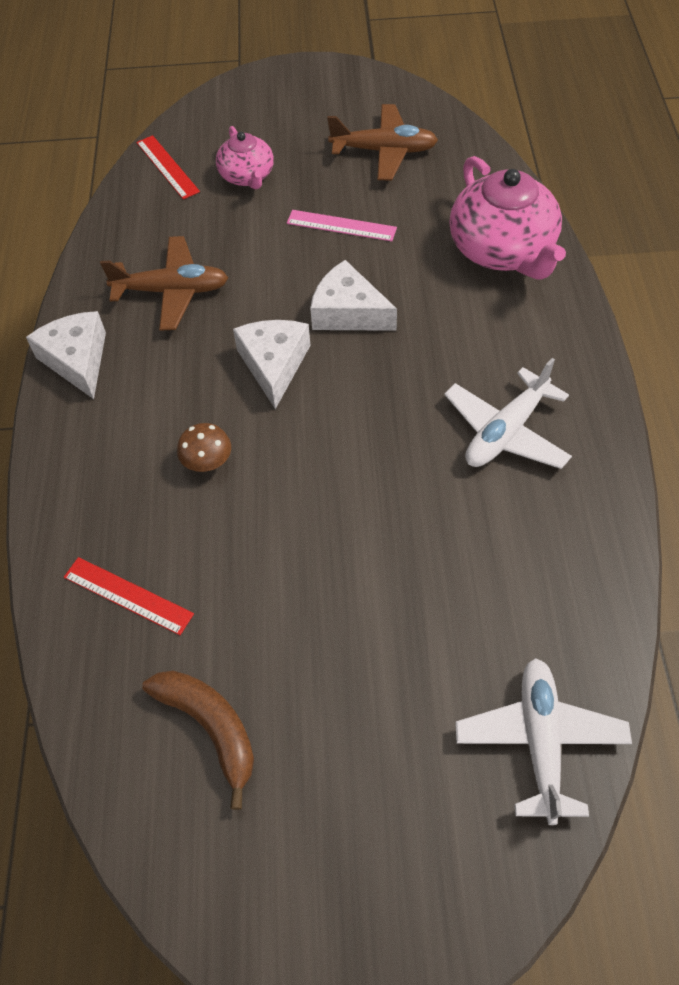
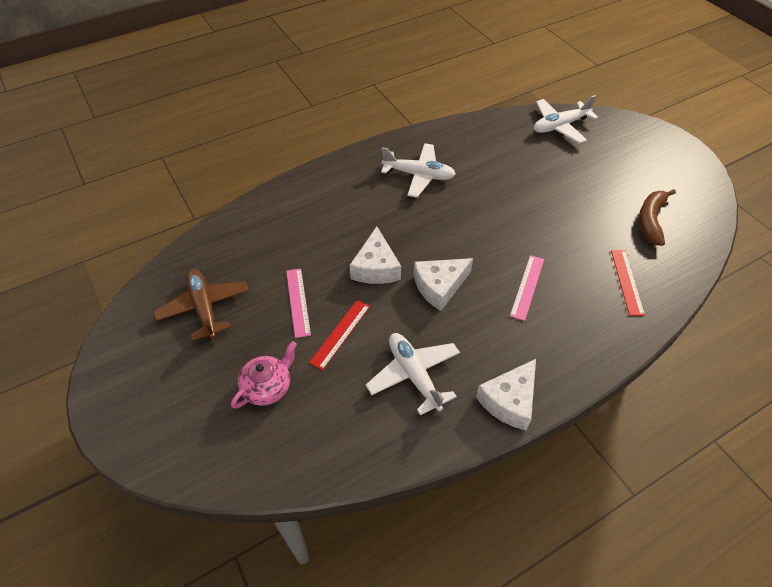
camera: 120 degrees left, 5 degrees down
(167, 167) = (279, 456): red ruler -> red ruler (340, 334)
(172, 291) = (414, 375): brown plane -> white plane
(207, 461) = (527, 287): brown mushroom -> pink ruler
(503, 250) = (283, 214): pink teapot -> none

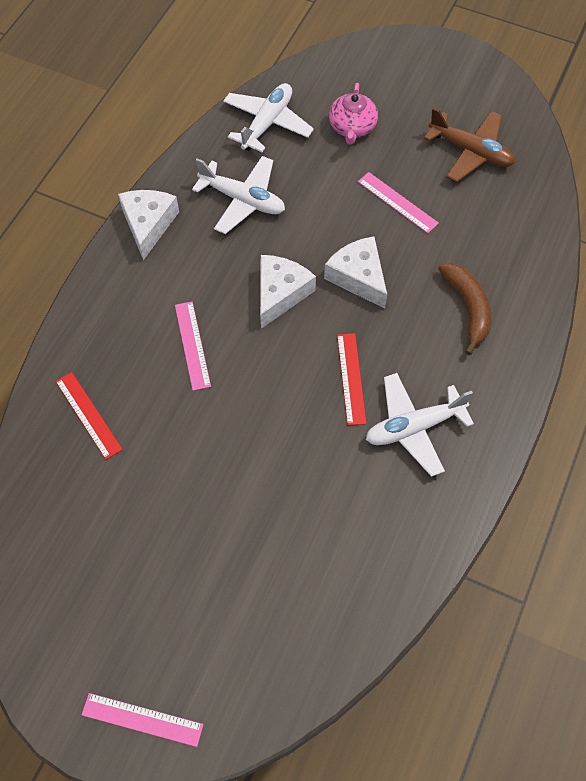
camera: 145 degrees right, 10 degrees up
(340, 334) = (333, 197): red ruler -> red ruler (351, 378)
(560, 126) = (292, 656): white plane -> white plane (267, 123)
(650, 220) = (90, 531): brown banana -> brown banana (468, 308)
(651, 139) = (142, 719): none -> pink ruler

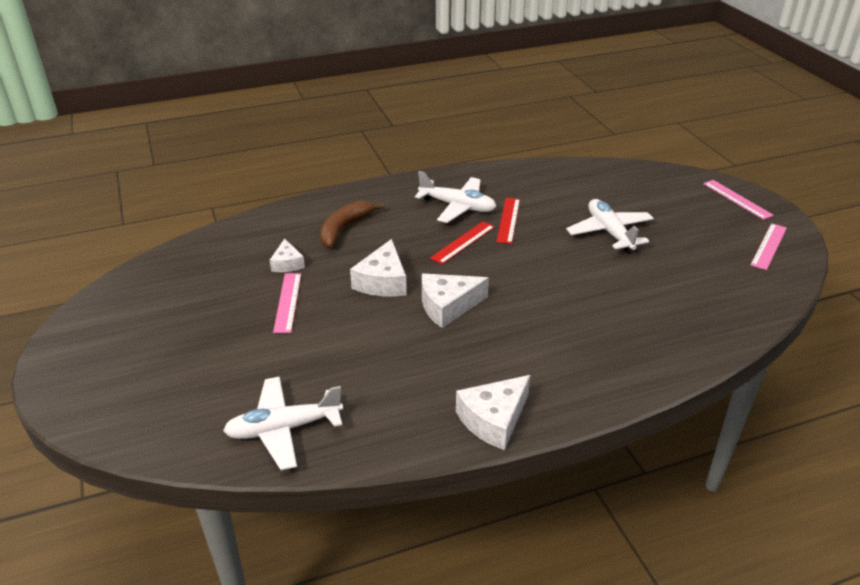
camera: 135 degrees left, 25 degrees down
(88, 415) = (669, 326): red ruler -> red ruler (508, 220)
(192, 345) = (548, 317): pink ruler -> pink ruler (768, 246)
(242, 200) = (392, 382): white plane -> white plane (609, 232)
(352, 127) = (228, 372): pink teapot -> none
(452, 234) = (287, 263): none -> white cheese
(470, 152) = (188, 296): brown plane -> none

